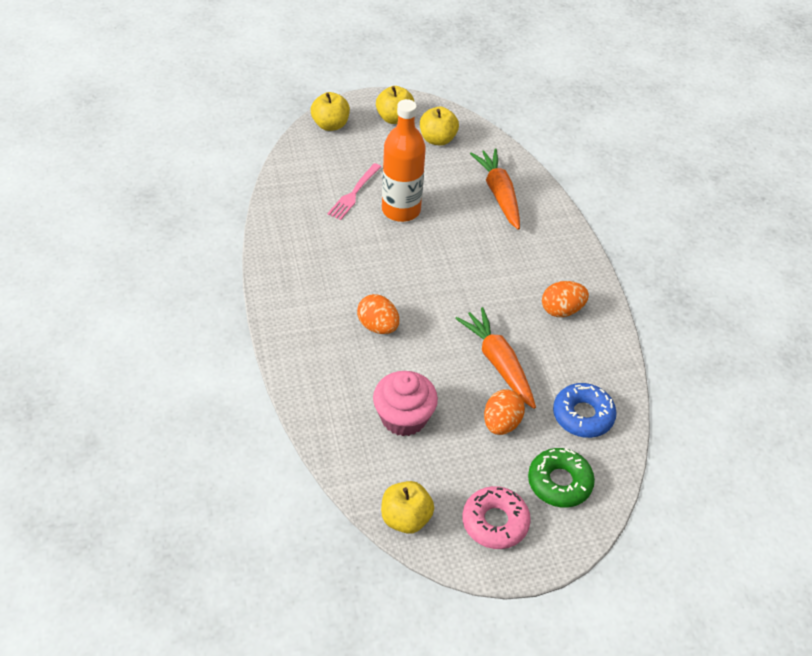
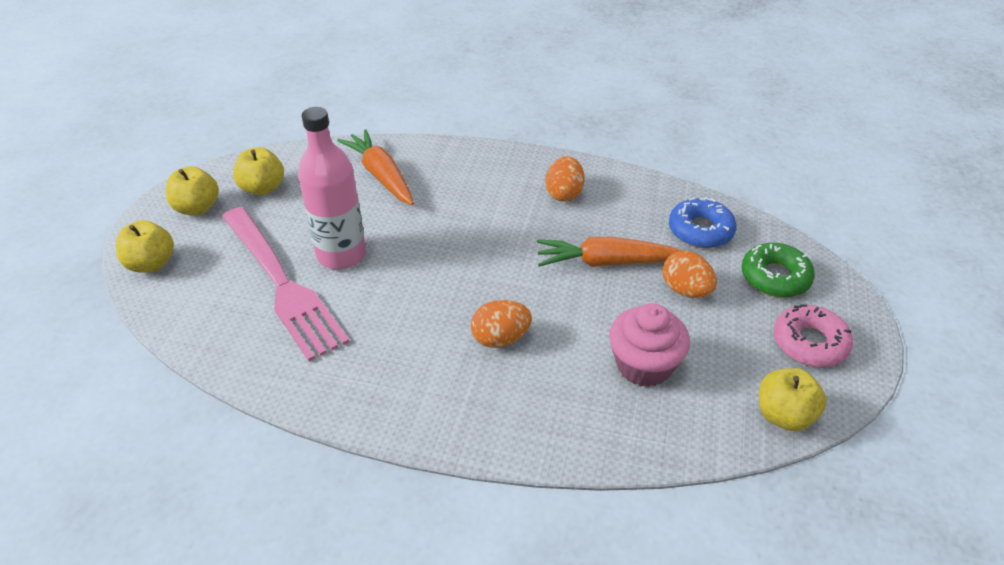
camera: 60 degrees left, 5 degrees down
(354, 193) = (282, 284): pink fork -> pink fork, size x2.05
(401, 210) = (341, 255): orange bottle -> pink bottle
(499, 194) = (381, 175): orange carrot -> orange carrot turned 45 degrees clockwise

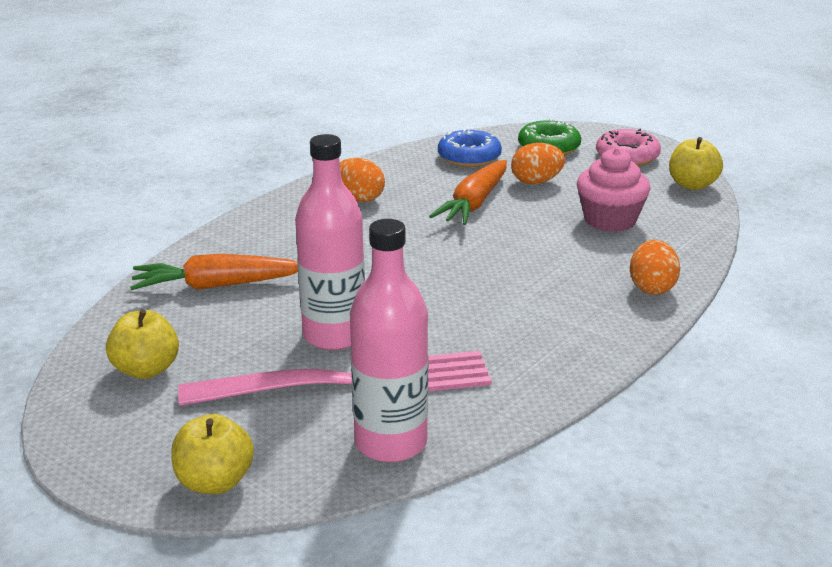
camera: 65 degrees left, 15 degrees down
(197, 208) = (130, 428): yellow apple -> none
(215, 329) = (391, 443): none -> pink bottle
(500, 338) = (534, 273): orange egg -> orange egg (652, 287)

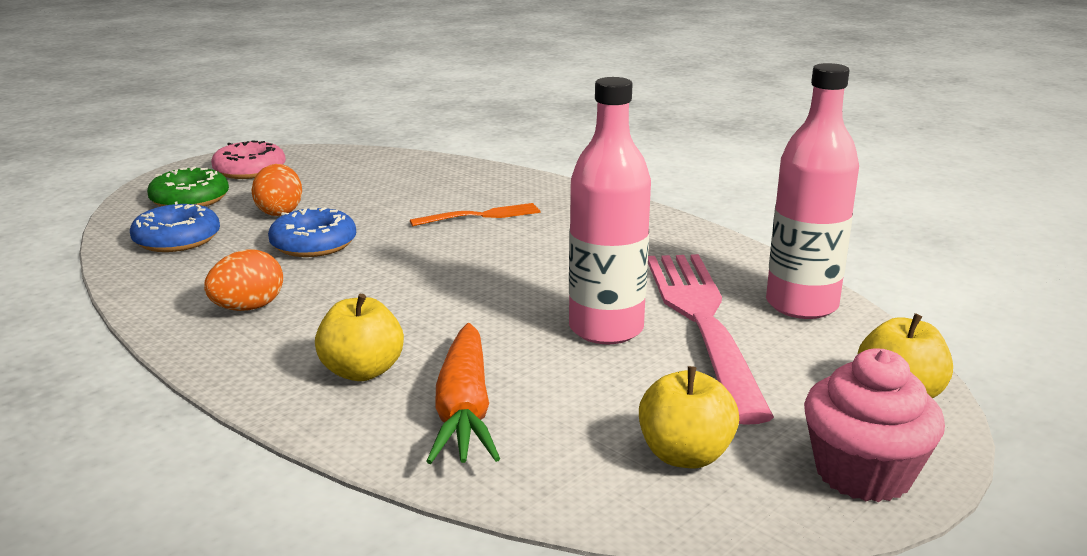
camera: 85 degrees left, 5 degrees down
(474, 203) = (313, 244): orange carrot -> blue donut
(562, 265) = (481, 216): none -> orange fork
(610, 220) = (394, 190): pink cupcake -> pink cupcake (863, 473)
(652, 287) = (534, 188): orange egg -> none
(692, 185) = (339, 154): yellow apple -> yellow apple (362, 371)

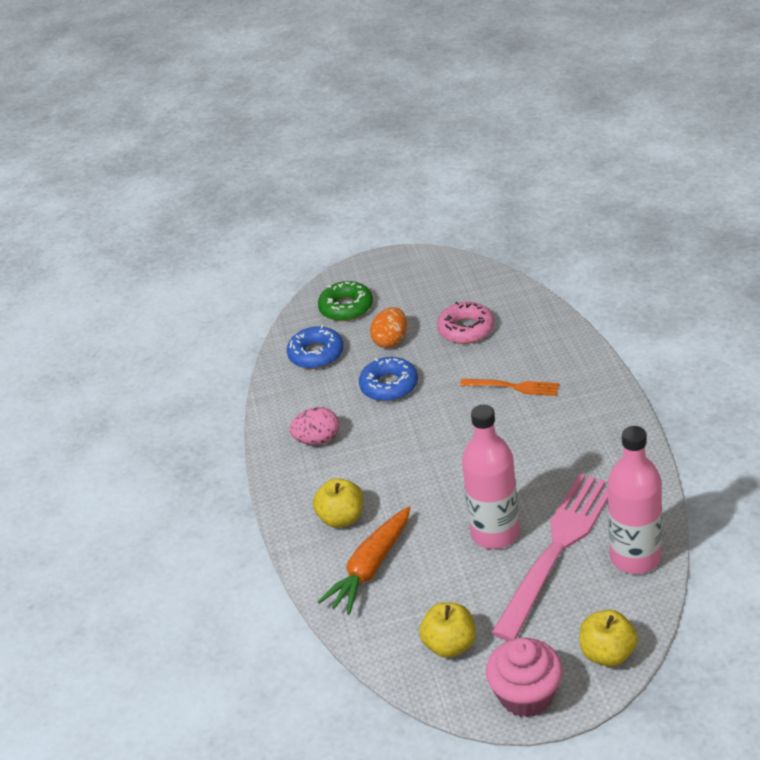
camera: 40 degrees right, 15 degrees up
(248, 308) = (317, 440): orange egg -> pink egg
(250, 170) = (402, 279): pink donut -> pink donut (466, 329)

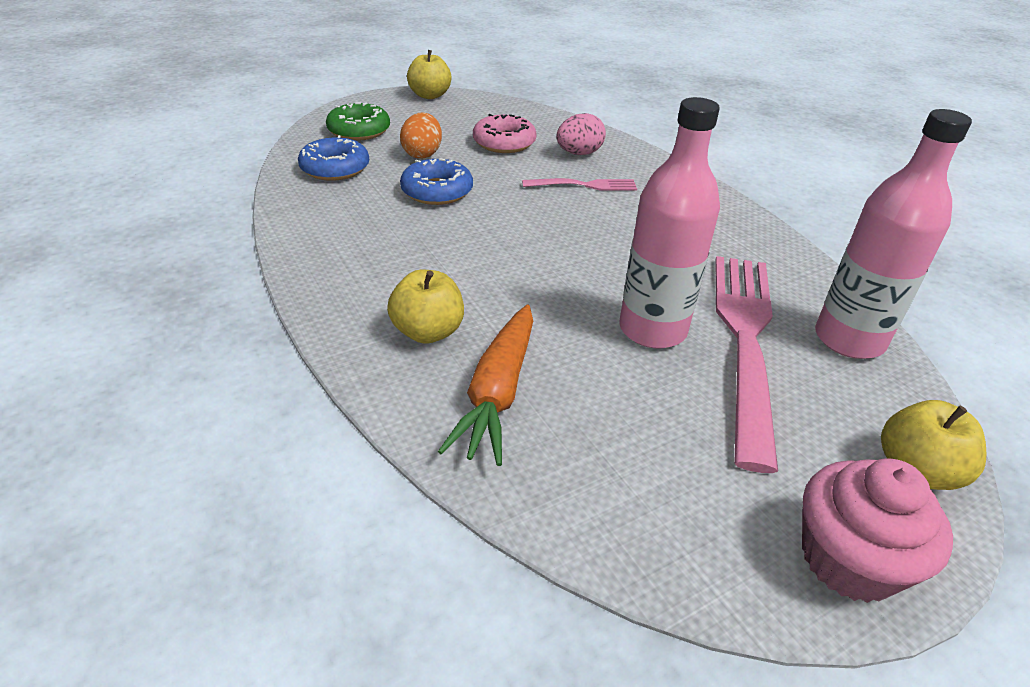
camera: 25 degrees left, 0 degrees up
(317, 440) = (363, 247): pink egg -> pink egg (579, 153)
(450, 645) = (678, 493): yellow apple -> yellow apple (430, 95)
(513, 387) = (584, 185): orange fork -> pink fork

